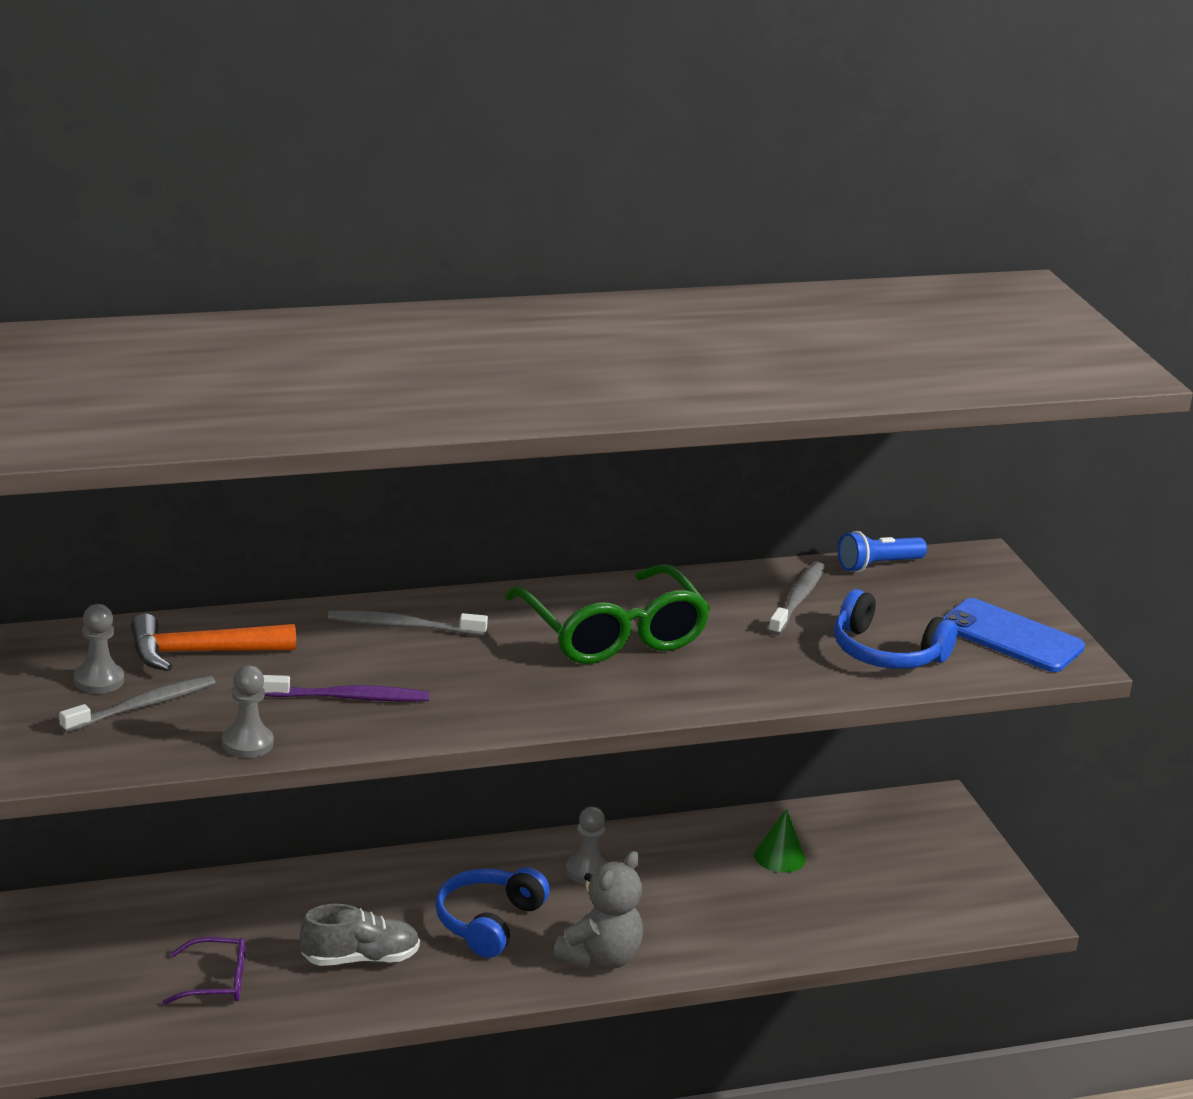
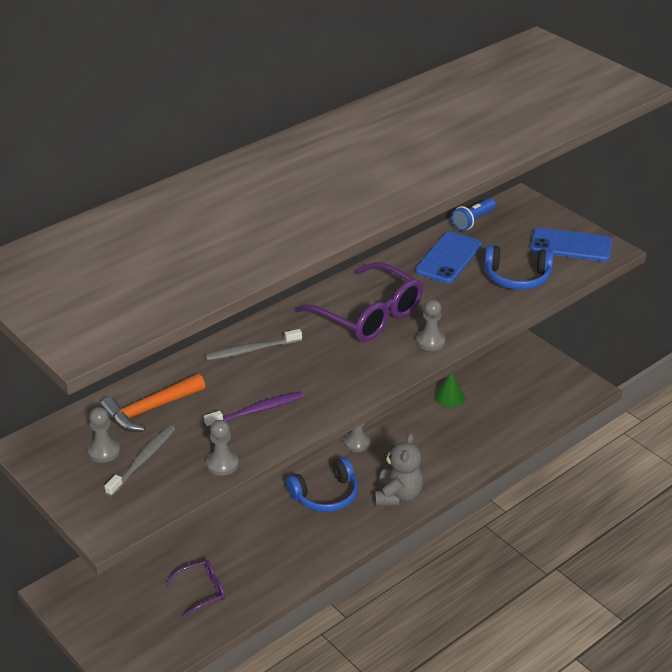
camera: 20 degrees left, 10 degrees up
(360, 959) = (272, 545): grey shoe -> none
(488, 922) = (325, 495): blue headphones -> blue headphones turned 120 degrees counterclockwise
(612, 634) = (368, 315): green glasses -> purple glasses
(679, 691) = (430, 341): none -> grey pawn
(798, 600) = (448, 258): grey toothbrush -> blue phone

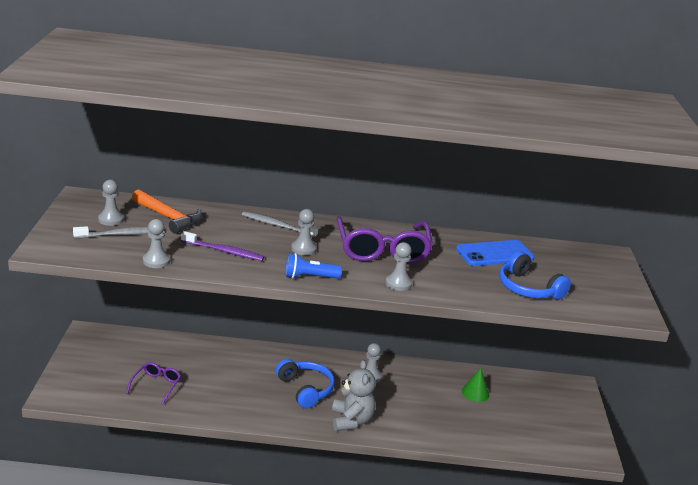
camera: 40 degrees right, 10 degrees down
(149, 410) = (169, 217): orange hammer -> orange hammer turned 150 degrees counterclockwise
(202, 591) = (156, 385): purple glasses -> purple glasses turned 90 degrees counterclockwise
(311, 359) = (303, 249): none -> grey pawn
(325, 495) = (305, 389): blue headphones -> blue headphones turned 135 degrees counterclockwise
(398, 495) = (351, 420): grey teddy bear -> grey teddy bear turned 60 degrees counterclockwise
(473, 221) = (550, 246): blue flashlight -> blue flashlight (309, 277)
(571, 245) = (607, 295): blue phone -> none

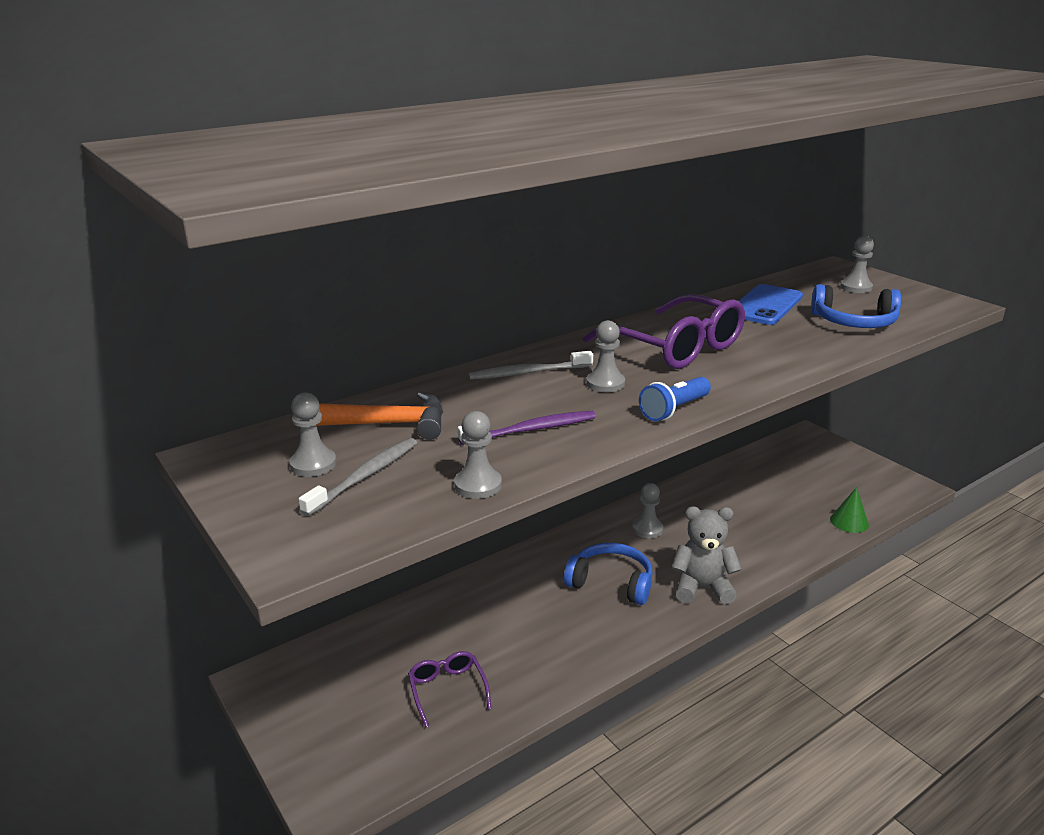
camera: 35 degrees left, 0 degrees up
(351, 420) = (702, 587): grey teddy bear -> grey teddy bear turned 45 degrees counterclockwise
(398, 283) = (759, 372): grey pawn -> grey pawn (856, 287)
(475, 393) = (752, 488): green cone -> green cone (849, 522)

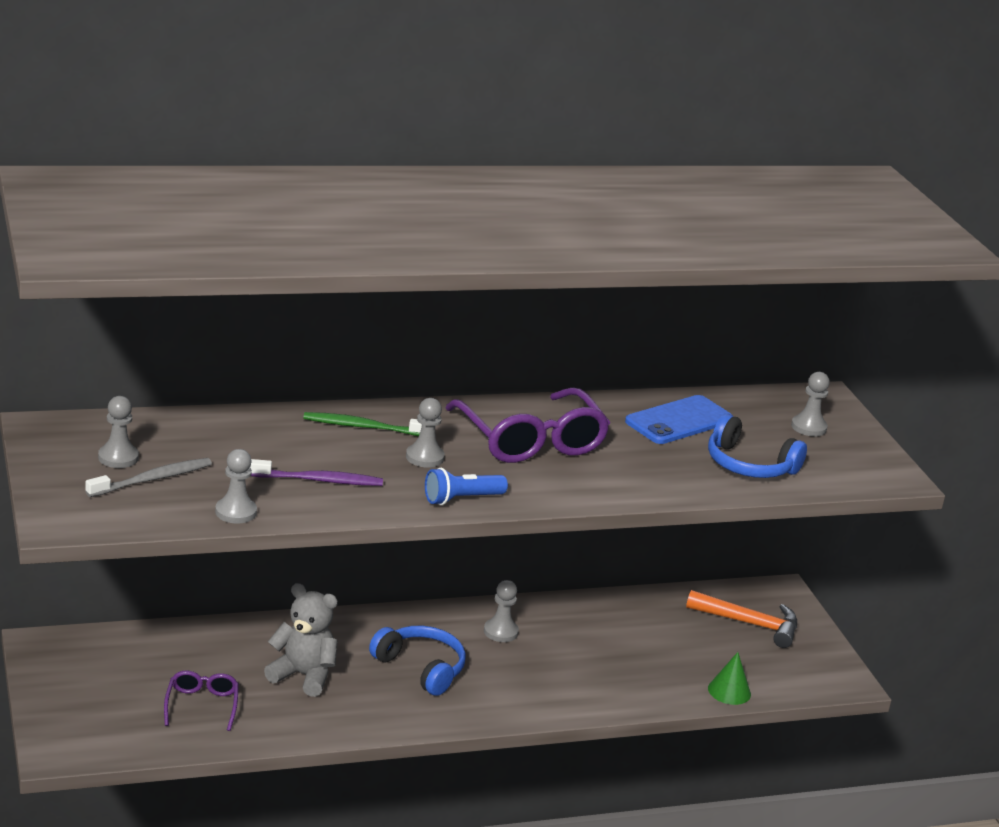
camera: 15 degrees right, 0 degrees up
(386, 424) = (200, 440): orange hammer -> orange hammer (750, 624)
(528, 373) = (363, 427): grey toothbrush -> green toothbrush
(702, 587) = (509, 700): grey teddy bear -> grey teddy bear (303, 675)

